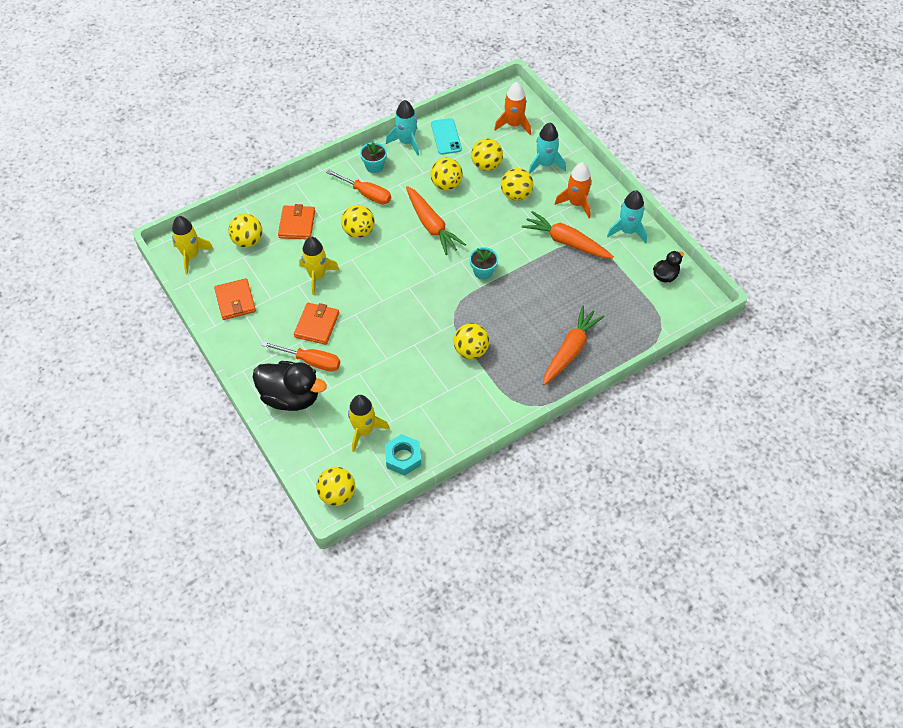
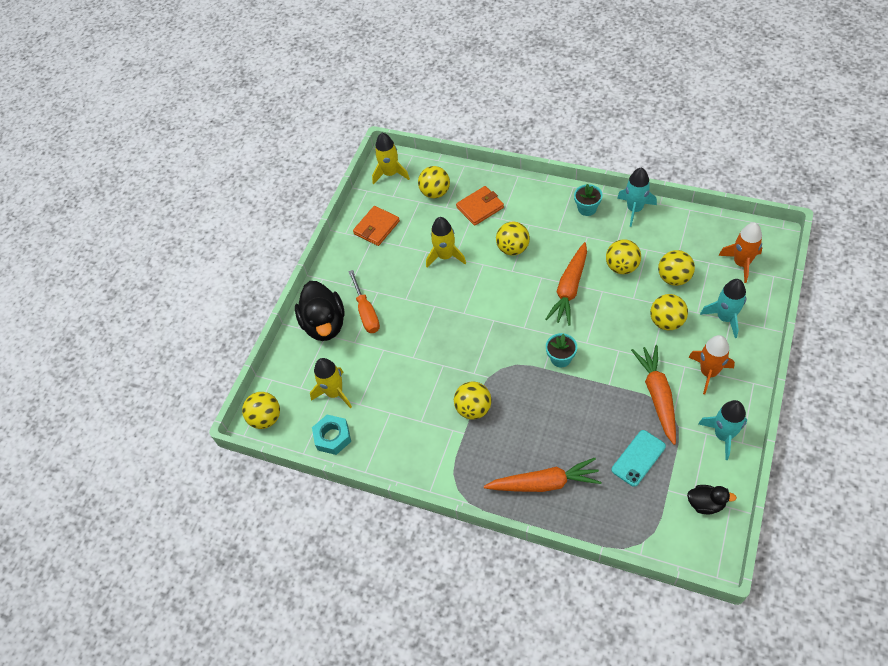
camera: 60 degrees right, 0 degrees up
(317, 325) = (401, 290): orange wallet -> none
(366, 194) = (554, 225): orange screwdriver -> none
(446, 136) = (671, 229): turquoise phone -> turquoise phone (638, 458)

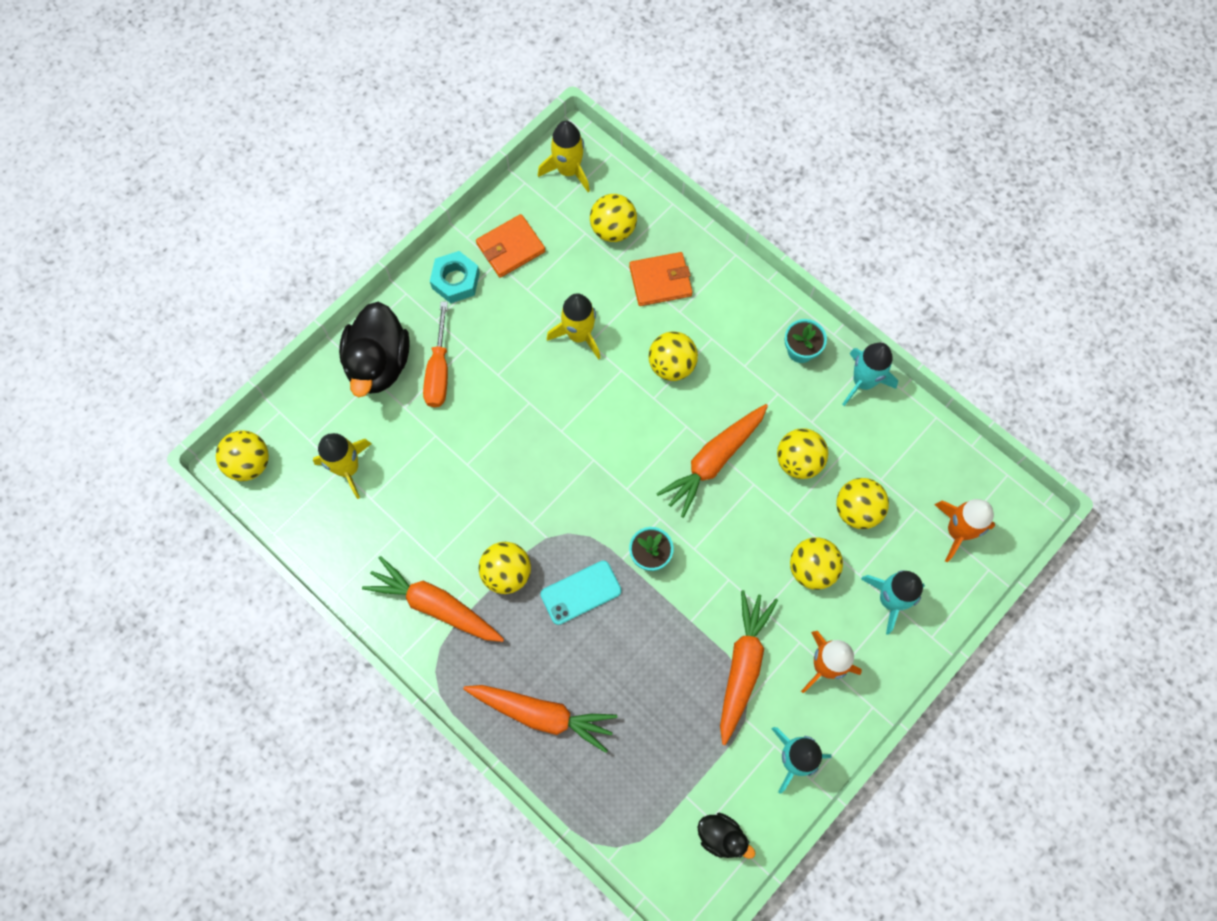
camera: 15 degrees right, 15 degrees up
(332, 437) = (318, 528): turquoise nut -> turquoise nut (455, 280)
(436, 449) = (435, 605): none -> orange carrot
(638, 458) = (673, 737): turquoise phone -> turquoise phone (580, 592)

